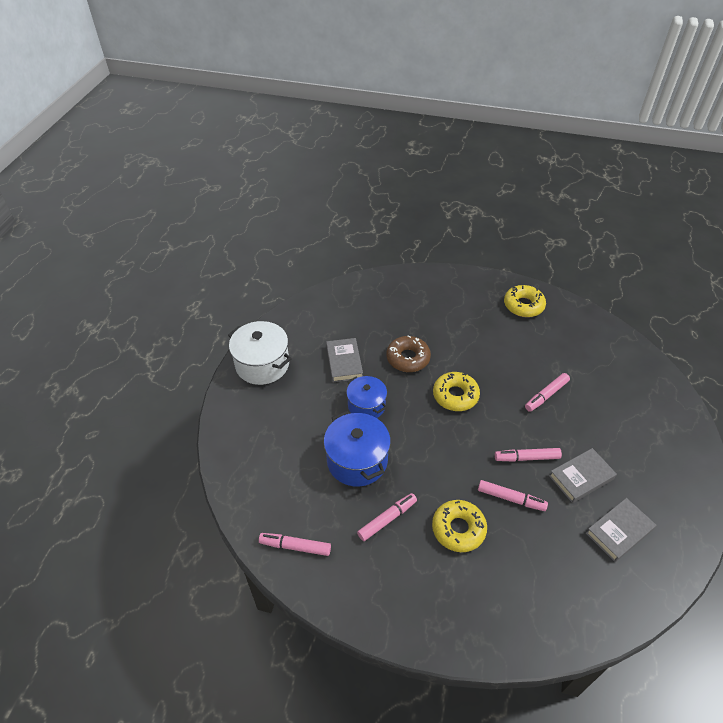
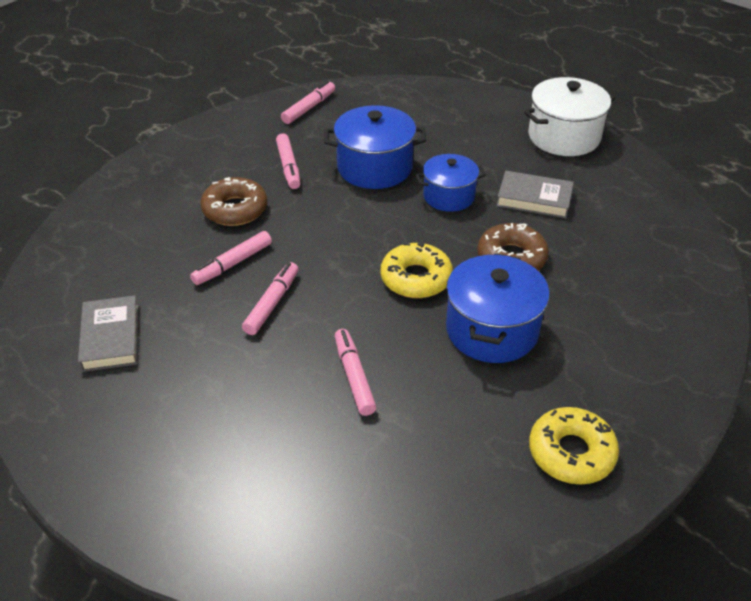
camera: 115 degrees right, 5 degrees down
(458, 529) = (235, 209): yellow donut -> brown donut
(471, 351) = (492, 330): none -> blue pot
(581, 477) = (203, 342): grey book -> none

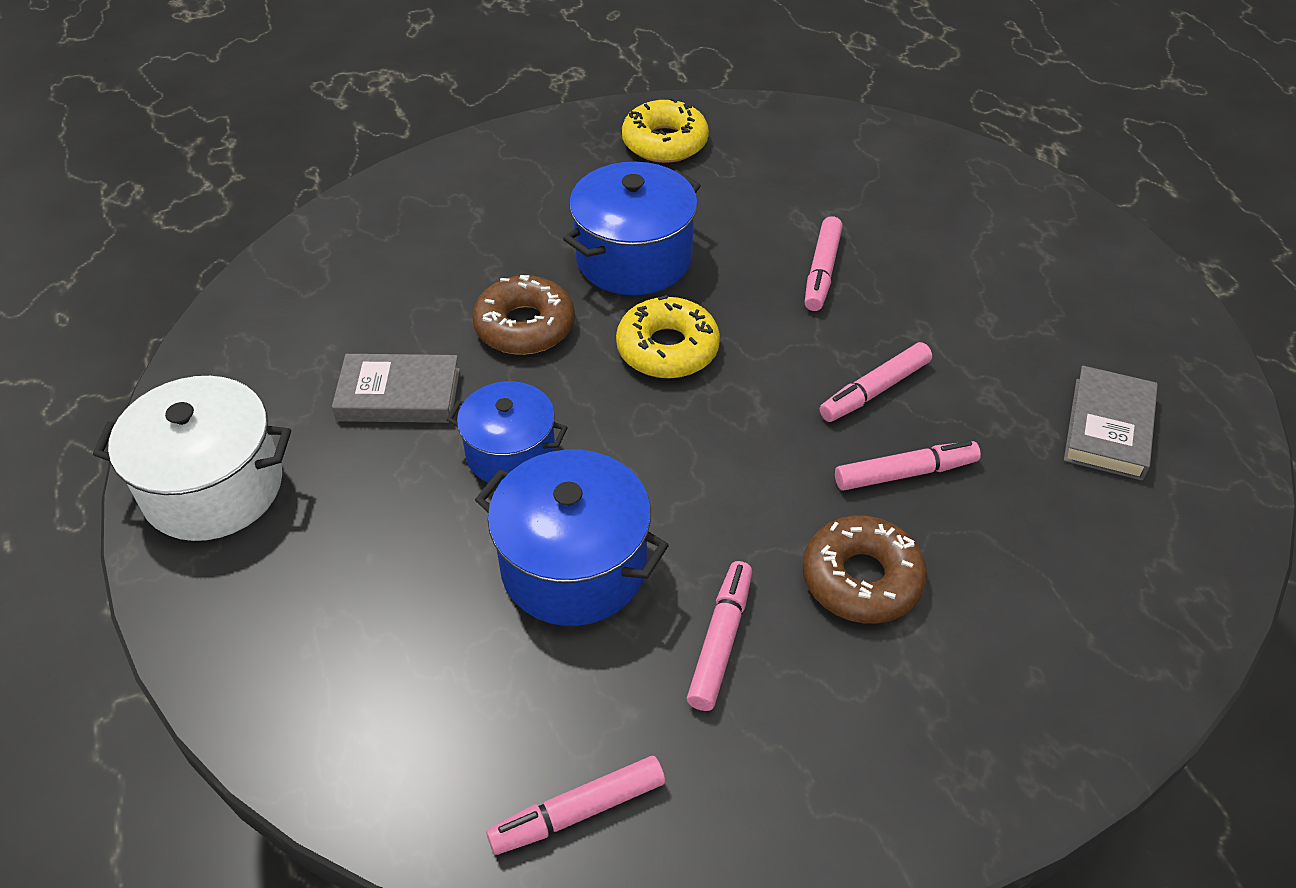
camera: 150 degrees left, 5 degrees up
(534, 199) = (399, 395): grey book -> grey book turned 45 degrees counterclockwise

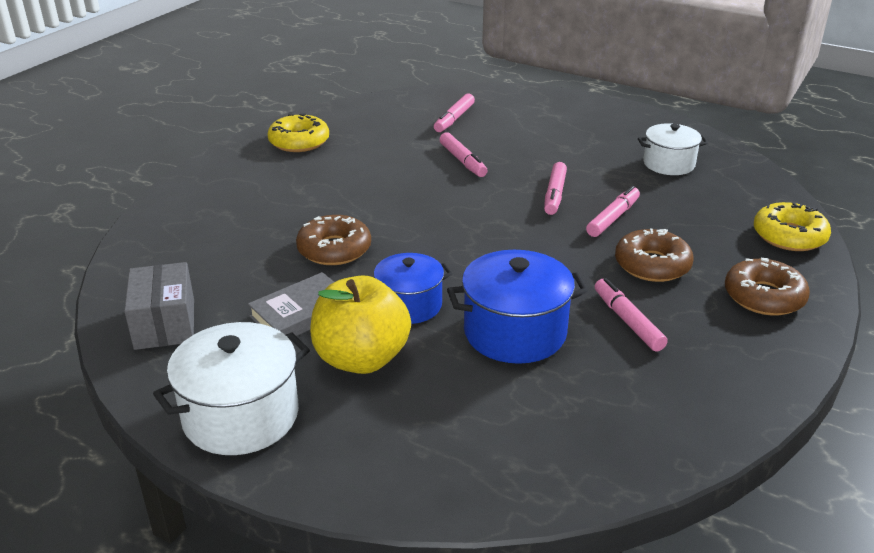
camera: 40 degrees left, 15 degrees down
(272, 330) = (165, 324): none -> grey box
(386, 492) = (361, 358): none -> yellow apple
(578, 812) = (664, 424): pink marker -> pink marker (454, 119)
(634, 258) = (354, 195): blue pot -> none
(667, 349) = (430, 223): yellow donut -> yellow donut (789, 236)
(950, 730) = (764, 297): none -> brown donut
(1108, 428) = (668, 164): grey book -> white pot

